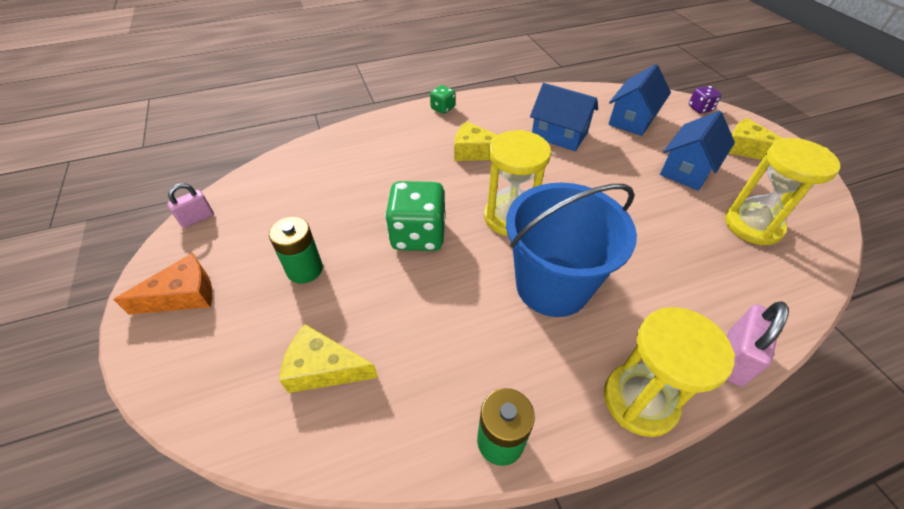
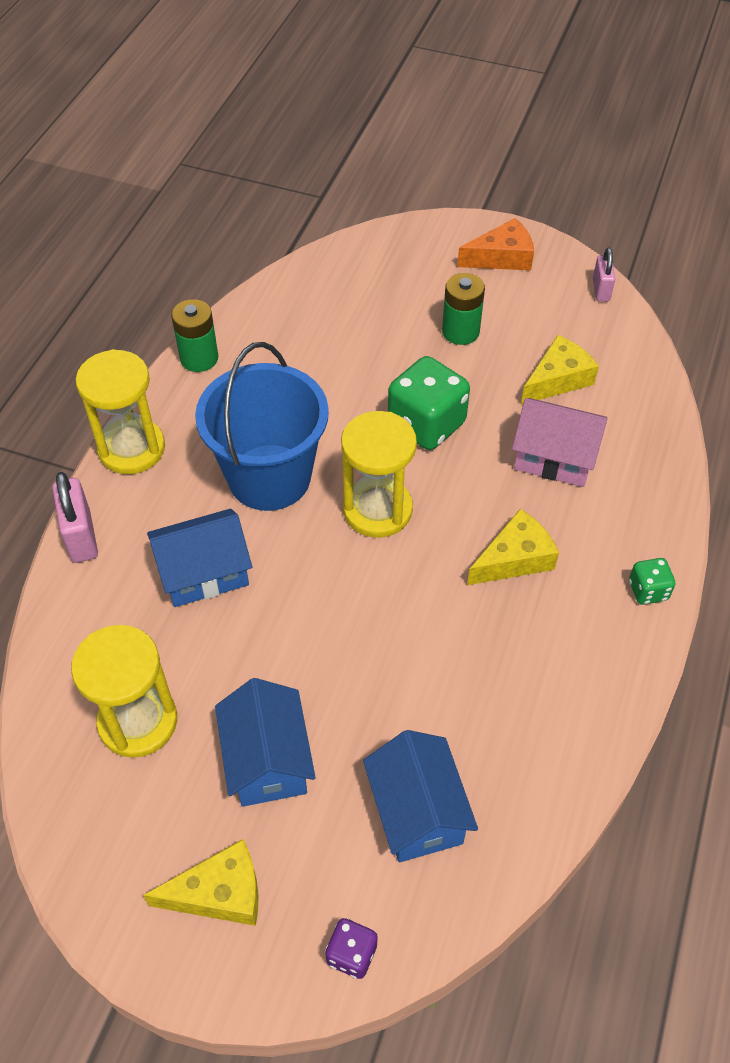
camera: 130 degrees right, 5 degrees up
(183, 295) = (502, 257): orange cheese -> orange cheese turned 120 degrees counterclockwise
(323, 368) = (349, 303): yellow cheese -> yellow cheese (557, 379)
(389, 169) = (554, 458): none -> pink house
(559, 135) = (467, 679): blue house -> blue house (204, 573)

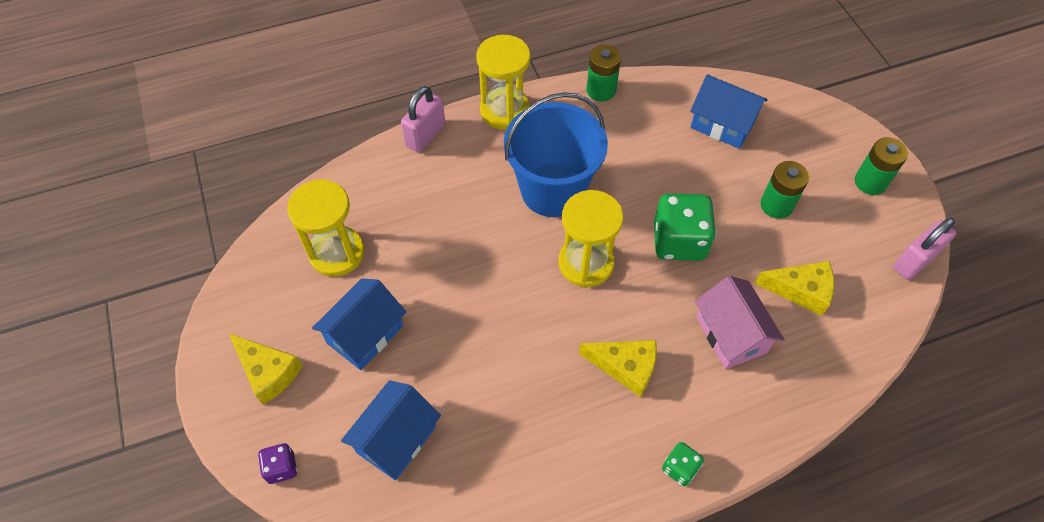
camera: 50 degrees right, 5 degrees up
(204, 573) = (456, 210): blue house -> blue house (722, 124)
(502, 257) = (870, 182): orange cheese -> green battery
(601, 290) = (914, 261): pink padlock -> pink padlock, size x1.53

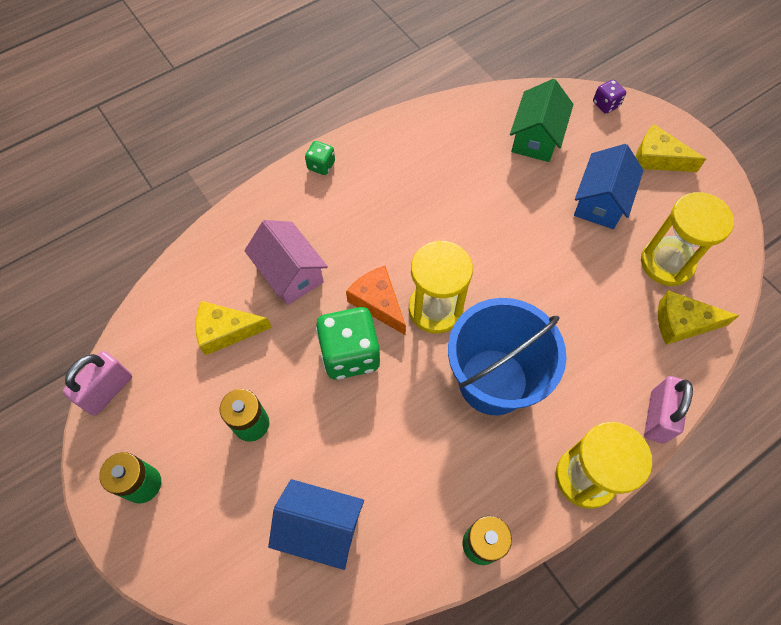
camera: 165 degrees right, 5 degrees up
(396, 439) = (536, 138): blue house -> green house
(625, 367) = (377, 226): yellow cheese -> yellow cheese (682, 323)
(642, 282) = (378, 302): none -> orange cheese

